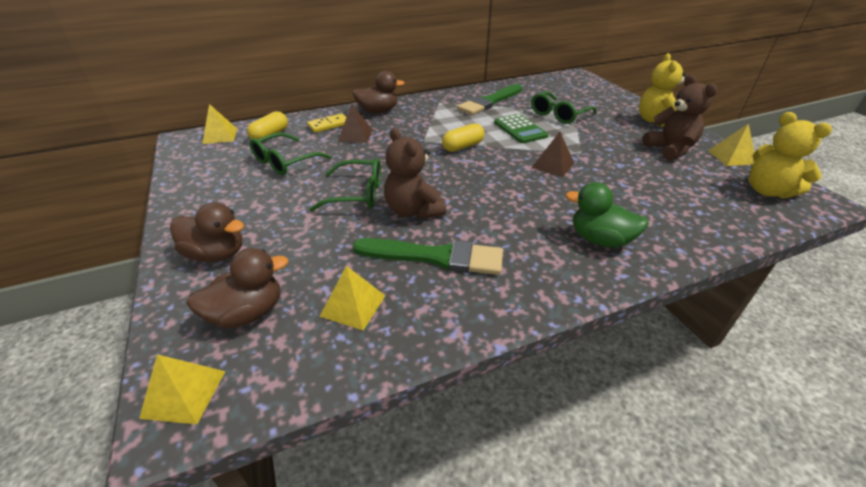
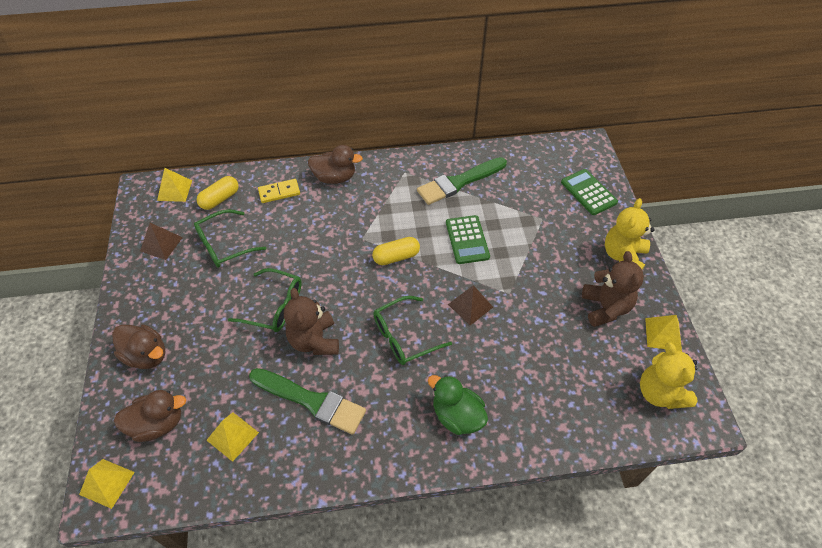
camera: 15 degrees right, 15 degrees up
(355, 135) = (299, 216): brown pyramid -> brown pyramid (161, 244)
(558, 115) = (522, 222): green glasses -> green glasses (404, 336)
(598, 95) = (588, 192): none -> green calculator

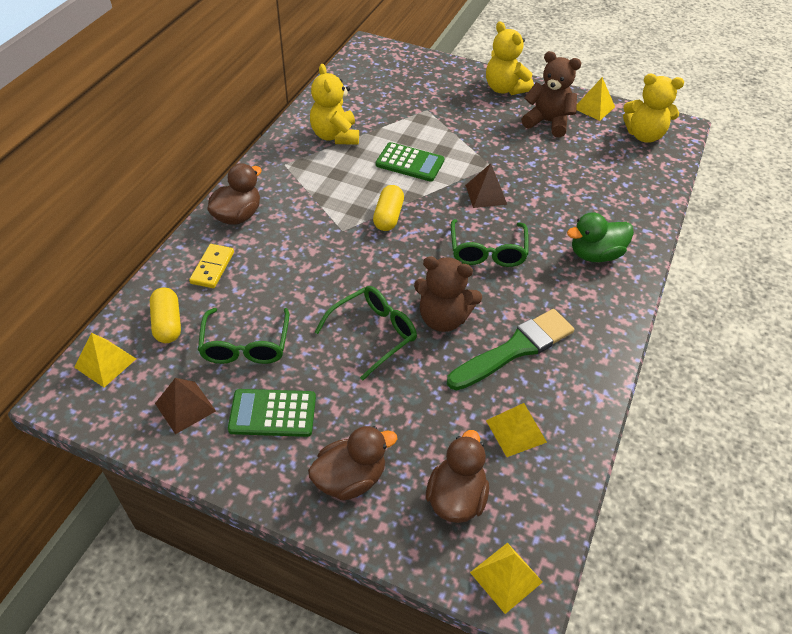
camera: 60 degrees left, 5 degrees down
(459, 182) = (335, 136): green brush -> yellow teddy bear
(588, 192) = (422, 72): green calculator -> green calculator (272, 413)

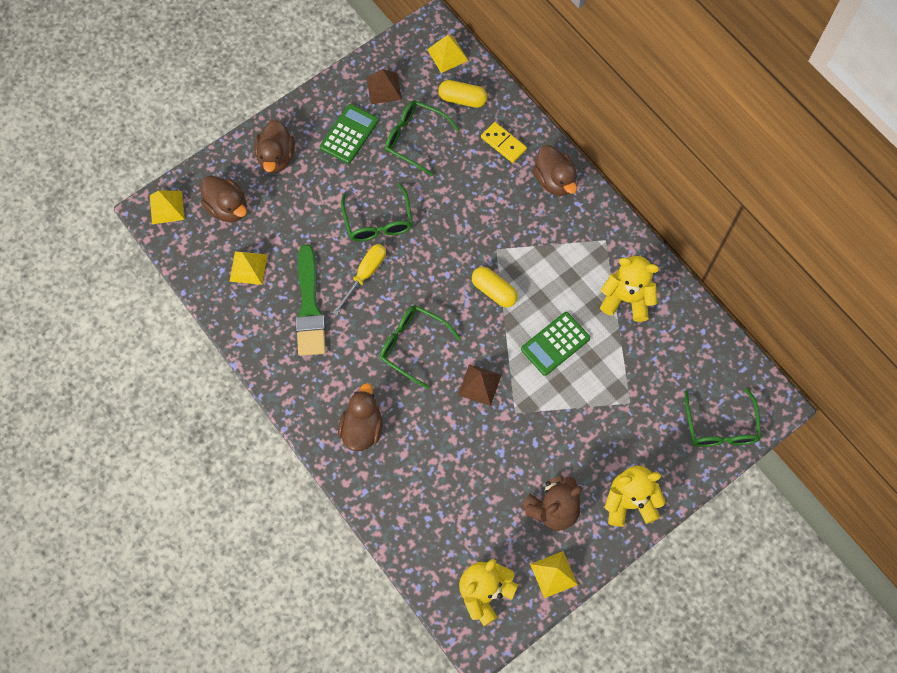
camera: 120 degrees right, 20 degrees up
(408, 64) = (720, 427): none -> green glasses
(443, 318) = (365, 275): brown teddy bear -> yellow screwdriver
(595, 254) = (362, 428): green duck -> brown duck

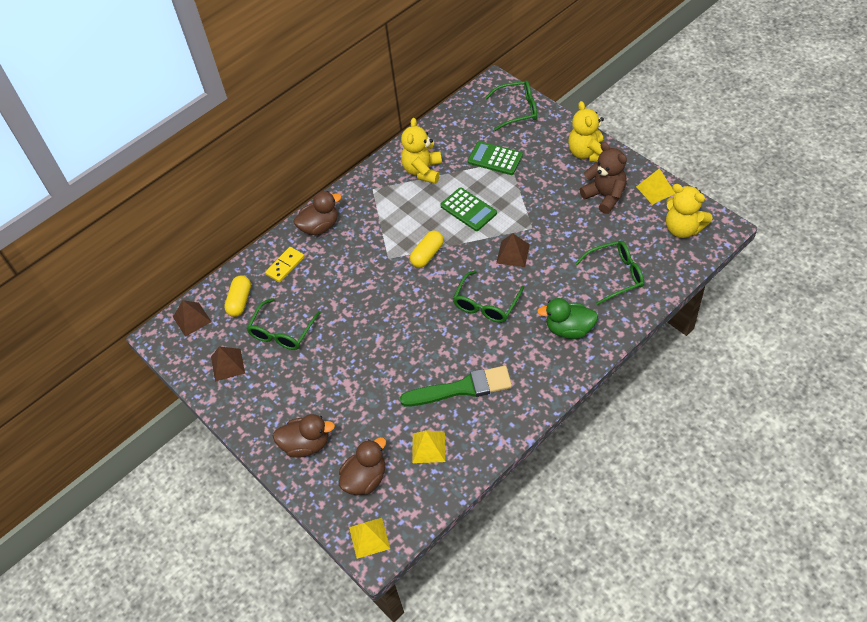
camera: 90 degrees left, 15 degrees down
(349, 134) = (278, 386): green calculator -> green calculator (495, 159)
(362, 428) = (569, 329): brown duck -> green duck
(365, 275) = (424, 350): yellow screwdriver -> none
(378, 222) = (370, 347): green glasses -> green glasses (615, 275)
(447, 55) = (192, 319): yellow pyramid -> brown pyramid

